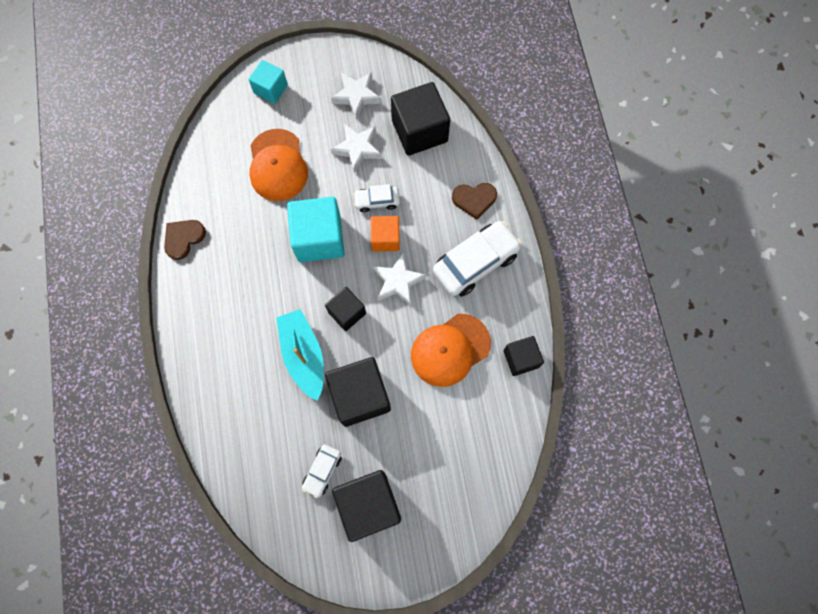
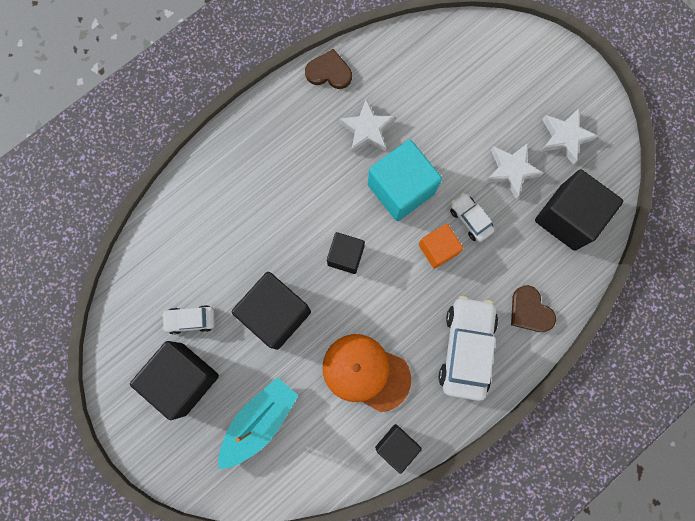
camera: 60 degrees right, 5 degrees up
(271, 89) = (519, 56): turquoise cube -> none
(277, 165) = (448, 109): orange cap -> none
(303, 355) = (284, 241): turquoise boat -> turquoise boat (259, 421)
(398, 281) = (403, 285): white star -> white star (367, 130)
(475, 263) = (466, 348): white car -> white car turned 105 degrees counterclockwise

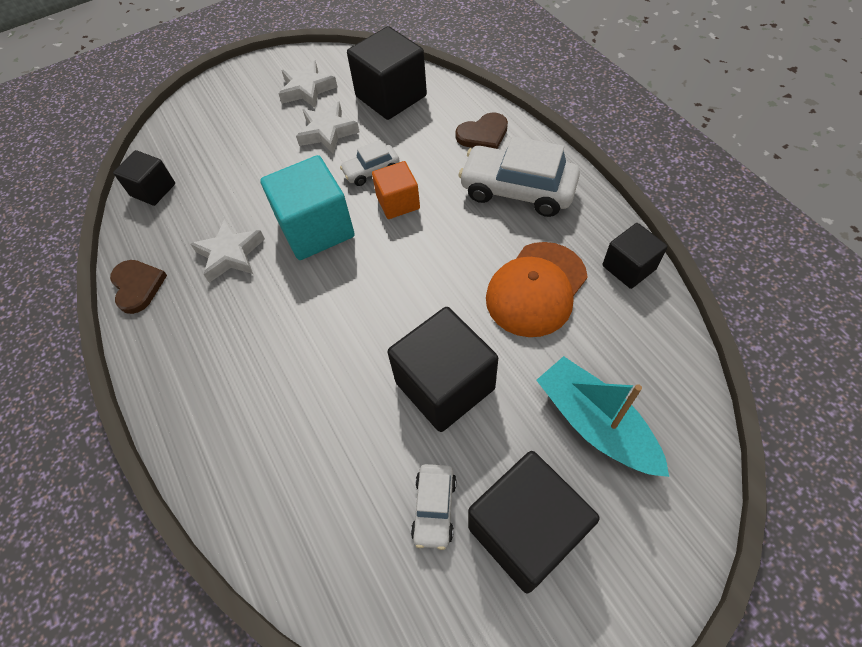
camera: 75 degrees left, 20 degrees down
(329, 72) = (137, 286): brown heart -> brown heart turned 135 degrees clockwise
(345, 256) = (384, 294): black cube -> black cube (153, 190)

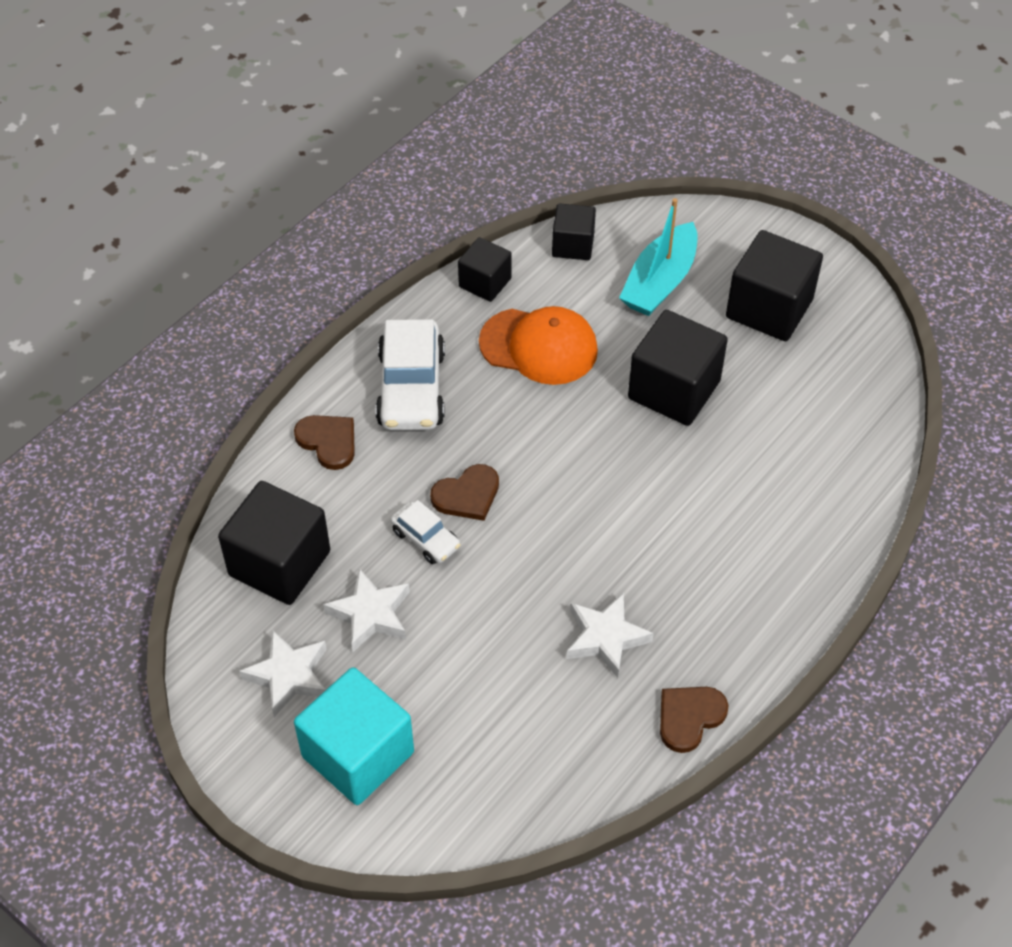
camera: 115 degrees left, 5 degrees down
(153, 190) = (542, 786): black cube -> black cube (573, 245)
(316, 229) = (535, 564): turquoise cube -> turquoise cube (358, 754)
(398, 202) = (467, 495): orange cube -> brown heart
(434, 508) = (783, 368): white car -> none

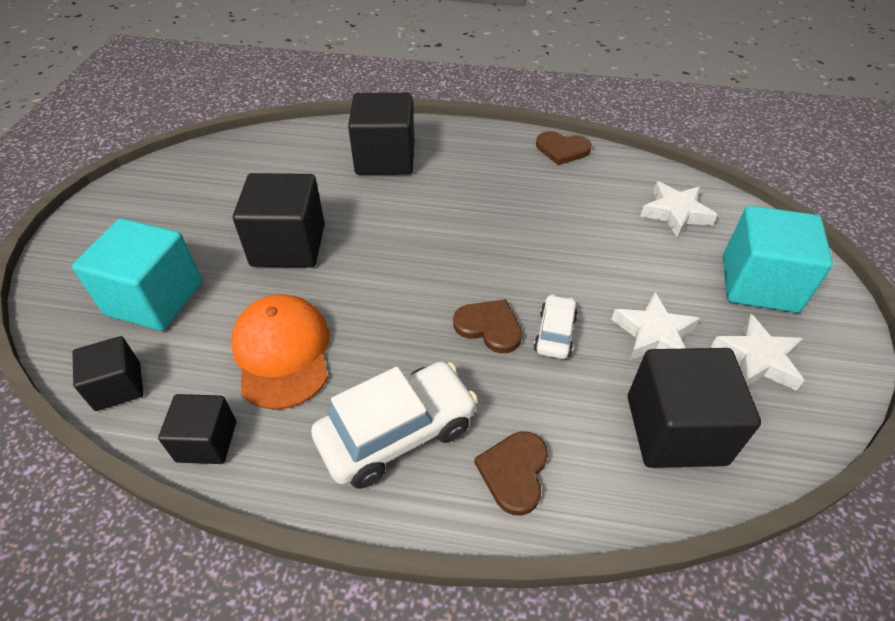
camera: 120 degrees left, 5 degrees down
(605, 638) = (544, 201): white star -> white star (675, 213)
(660, 282) = (154, 298): turquoise boat -> turquoise cube
(769, 308) = (164, 222): black cube -> black cube (385, 158)

